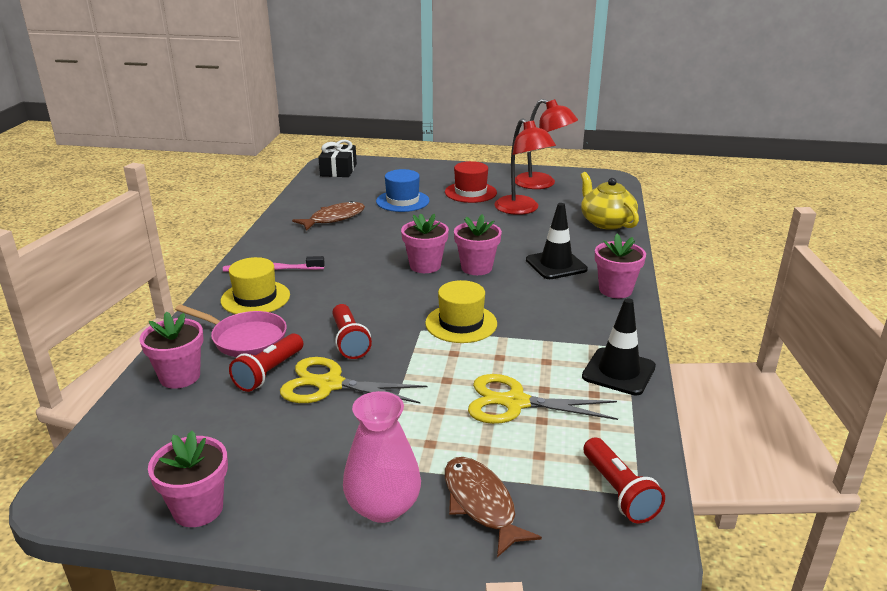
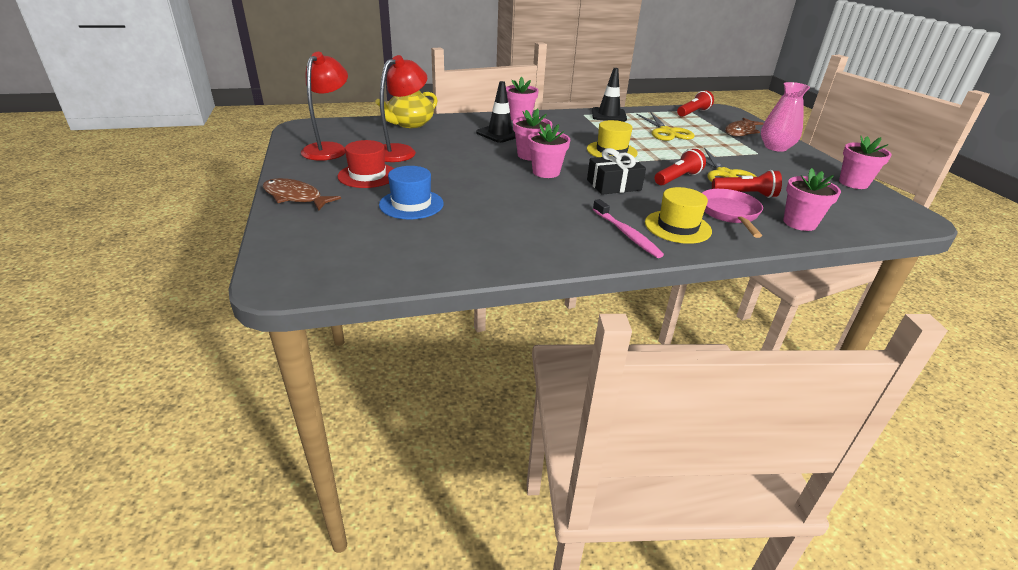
camera: 115 degrees left, 5 degrees up
(334, 218) = (485, 232): brown fish -> brown fish (295, 197)
(338, 170) = (315, 269): black gift -> black gift (613, 185)

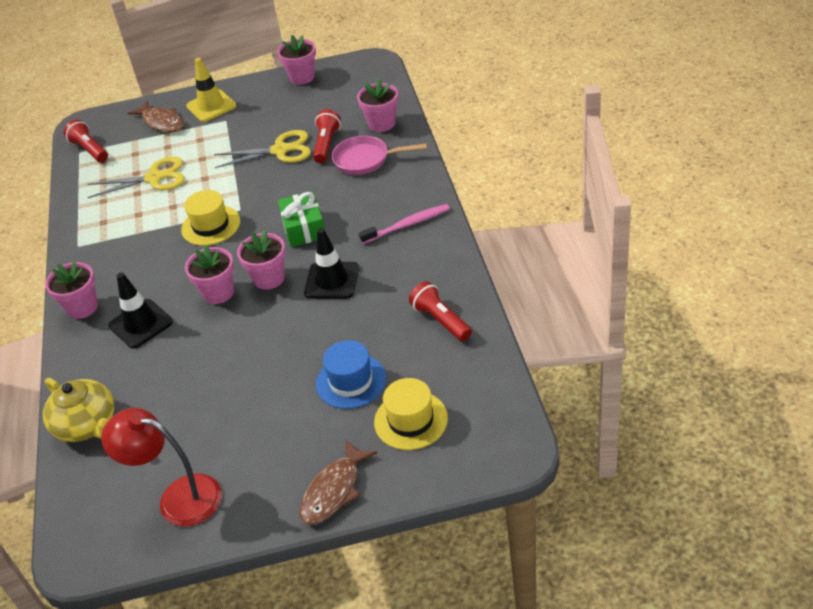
camera: 80 degrees left, 10 degrees up
(367, 175) = (272, 435): red hat -> none
(401, 151) = (194, 416): red lamp -> none
(608, 115) = (85, 223): black traffic cone -> black traffic cone (332, 280)
(613, 185) = (304, 228): black gift -> green gift
(677, 178) = (288, 183): red flashlight -> red flashlight (441, 320)
(677, 227) = (392, 193): yellow hat -> yellow hat (411, 420)
(775, 147) = (211, 106): pink vase -> yellow traffic cone

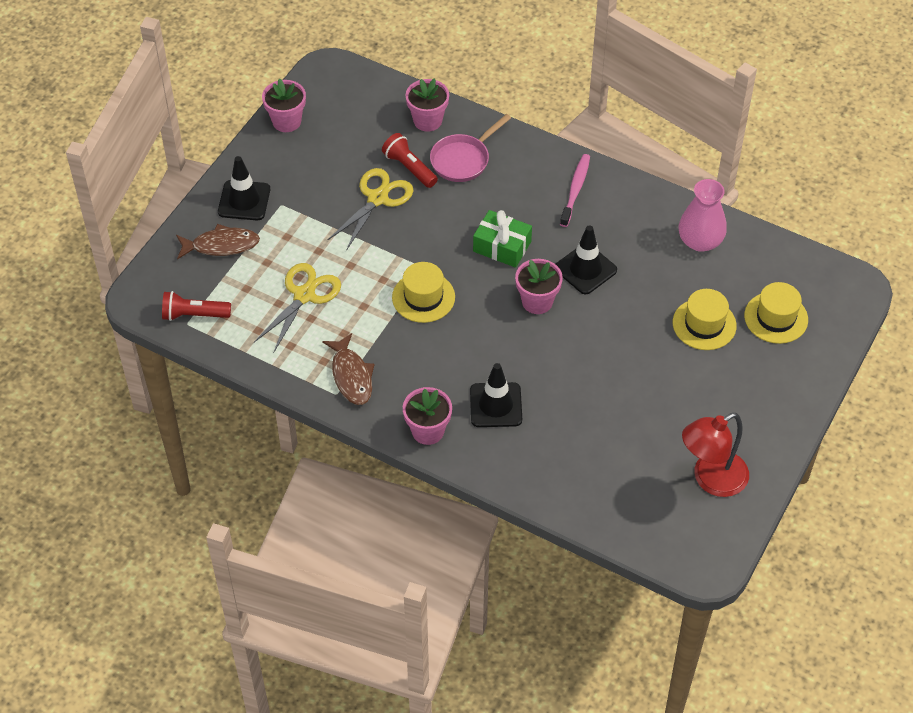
camera: 55 degrees left, 10 degrees up
(87, 424) = (575, 495): yellow teapot -> none
(211, 106) = (244, 200): yellow traffic cone -> black traffic cone
(218, 293) = (516, 340): pink flower pot -> none
(334, 490) = (794, 394): brown fish -> brown fish (351, 376)
(351, 381) = (704, 324): blue hat -> yellow hat
(441, 320) = (700, 241): red flashlight -> pink vase

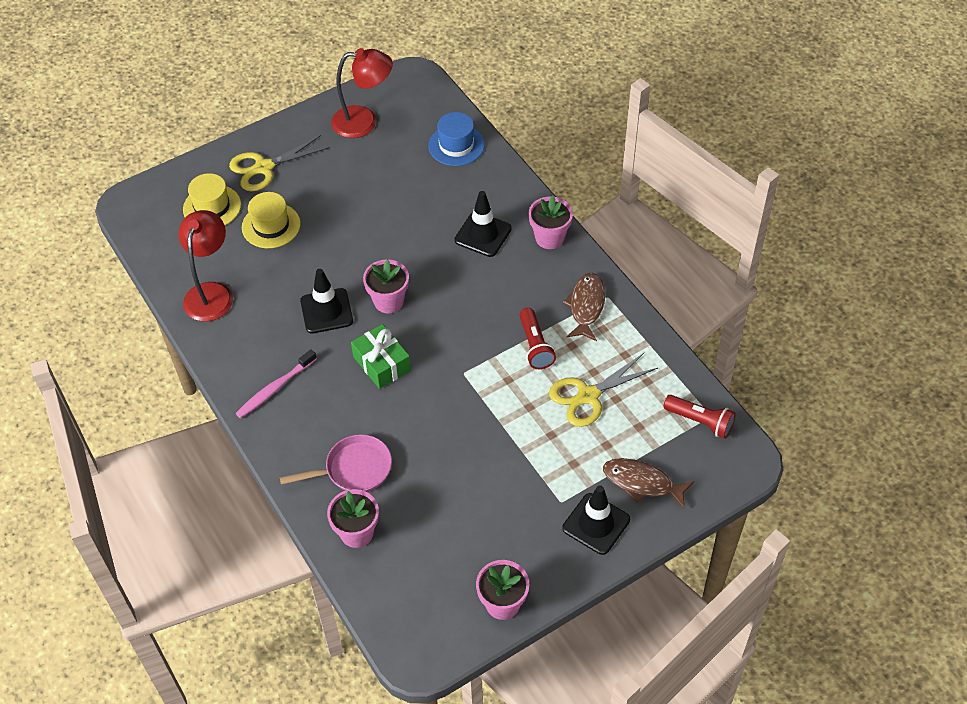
camera: 150 degrees left, 0 degrees up
(377, 198) = (463, 465): yellow scissors -> yellow scissors (264, 168)
(409, 168) = (411, 485): red flashlight -> red flashlight (535, 346)
(423, 297) = (482, 347): yellow hat -> none
(593, 495) = (456, 145): none -> blue hat
(700, 241) = (211, 293): pink vase -> red lamp

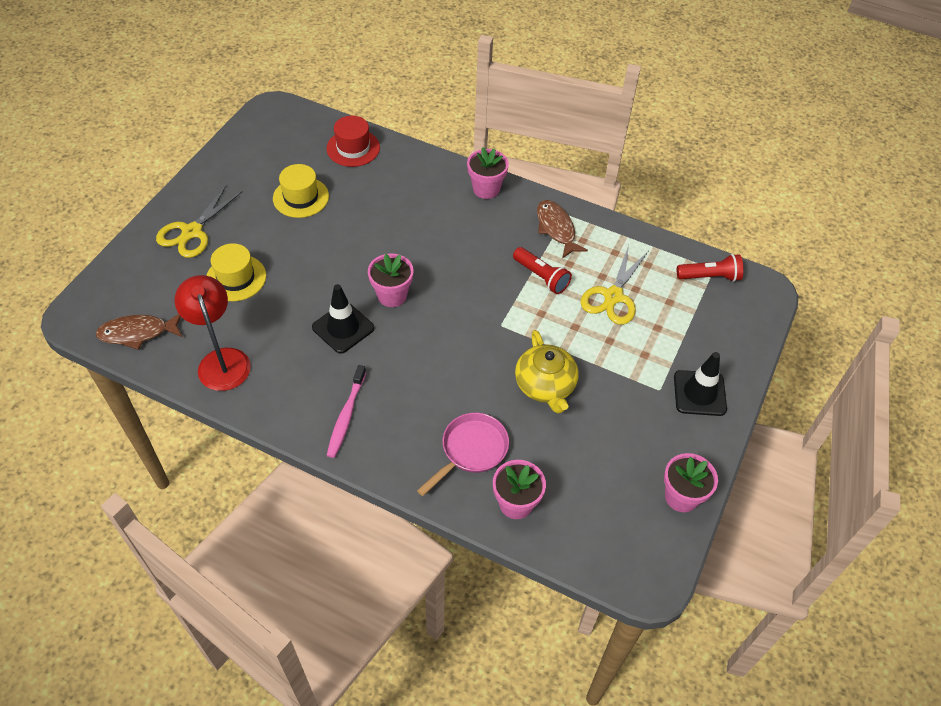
camera: 35 degrees left, 0 degrees up
(212, 207) = (166, 285): yellow hat -> yellow hat (301, 197)
(364, 121) = (257, 159): red lamp -> none
(382, 363) = (426, 349): green gift -> none
(456, 145) = (353, 148): blue hat -> red hat
(460, 446) = (545, 385): none -> yellow teapot
(483, 234) = (430, 208): black traffic cone -> none
(642, 483) = (707, 343): brown fish -> brown fish (138, 333)

